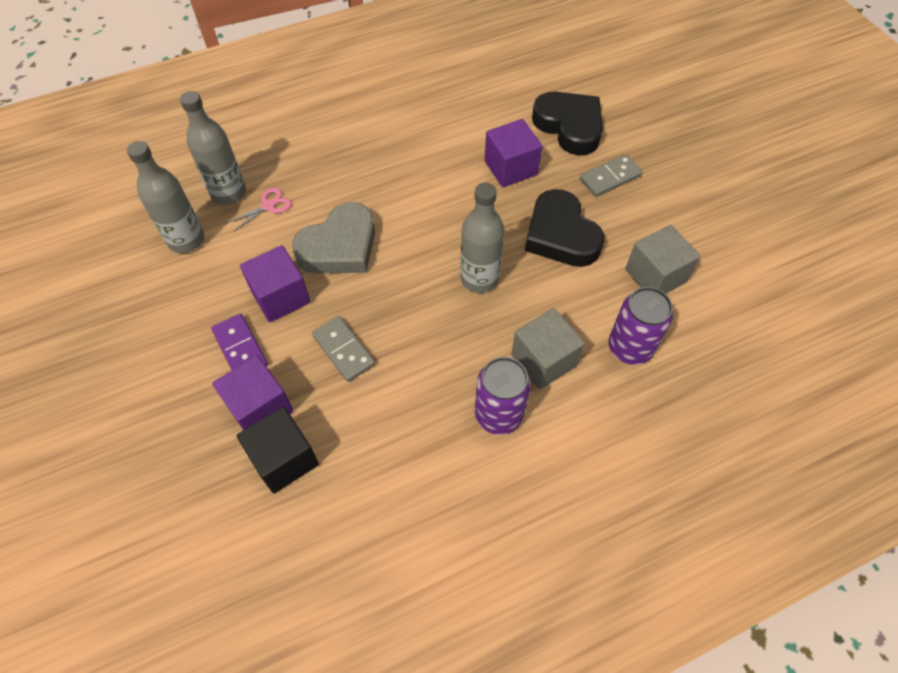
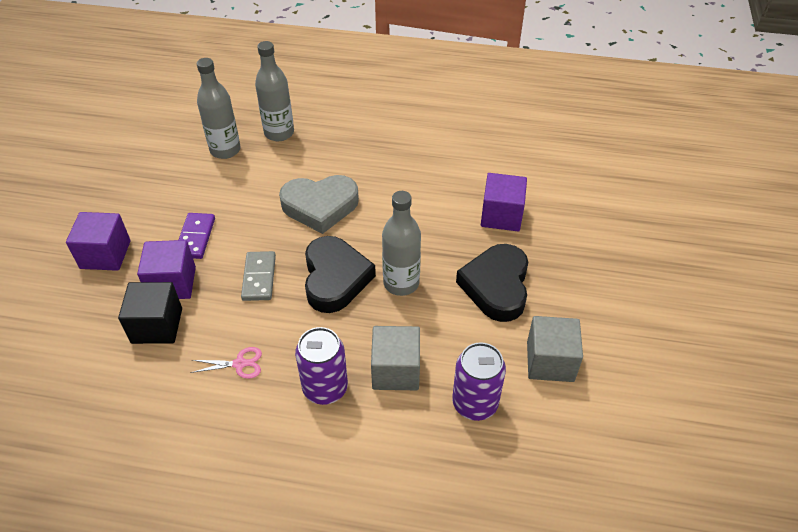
camera: 35 degrees right, 10 degrees down
(269, 206) = (297, 154): pink scissors -> pink scissors (240, 364)
(280, 296) = (251, 218): purple cube -> purple cube (105, 254)
(569, 126) = (581, 208): black heart -> black heart (335, 278)
(610, 177) = (581, 264): grey domino -> none

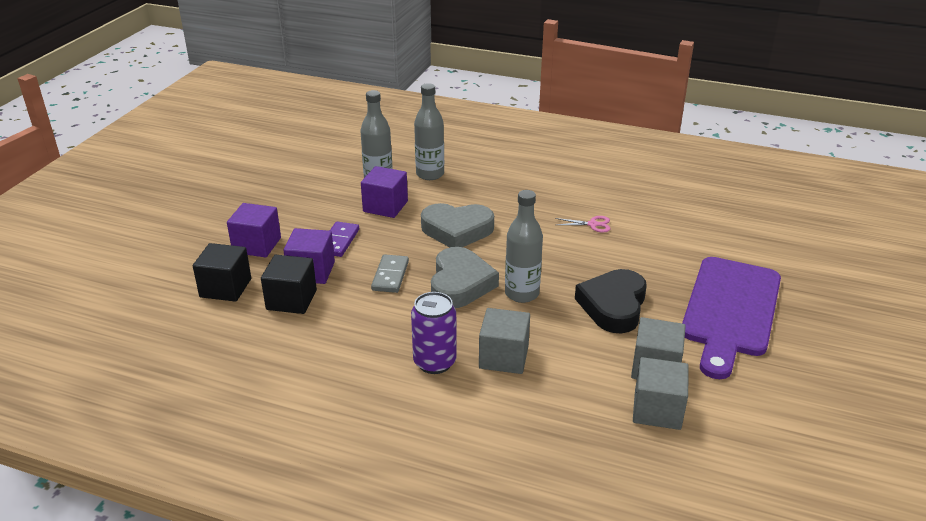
camera: 10 degrees right, 15 degrees down
(80, 319) = (225, 288): none -> black cube
(240, 364) = (360, 335): pink scissors -> pink scissors (593, 224)
(335, 278) = (460, 284): black heart -> grey heart
(475, 403) = (575, 390): purple can -> none
(501, 215) = (628, 254): purple cube -> purple cube (385, 206)
(560, 416) = (657, 410): none -> grey cube
(611, 276) = (730, 311): none -> purple cutting board

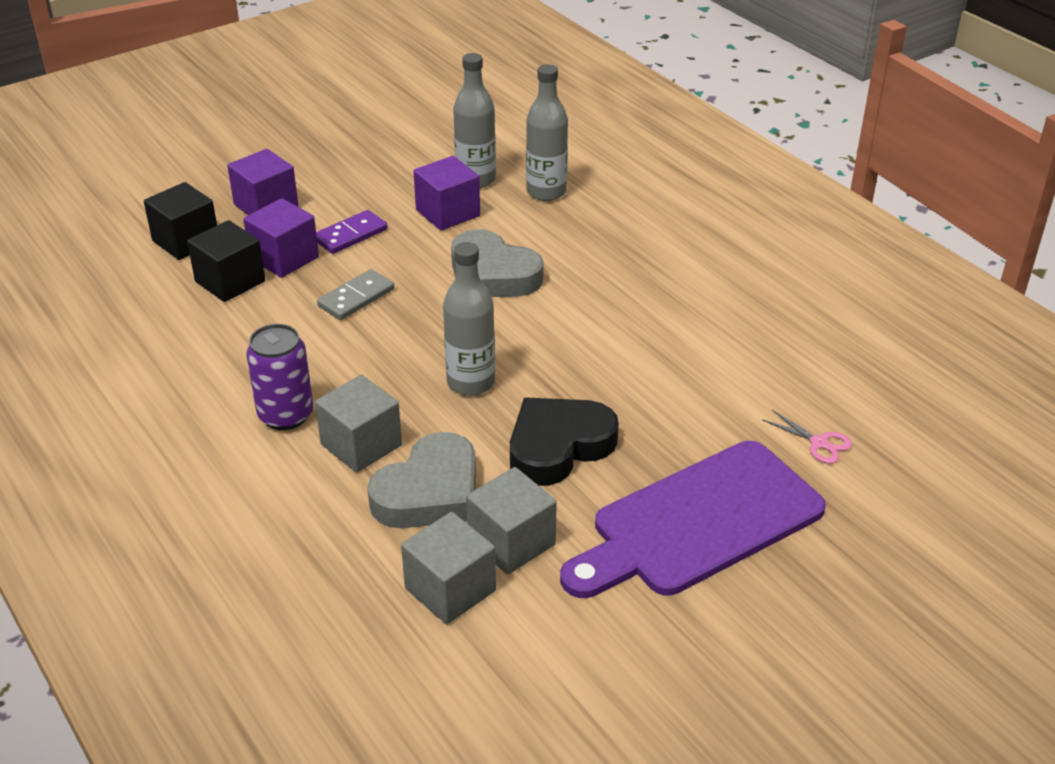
camera: 35 degrees right, 5 degrees up
(460, 284) = (418, 340): grey heart -> grey heart (430, 492)
(593, 224) = (666, 335): pink scissors -> pink scissors (819, 443)

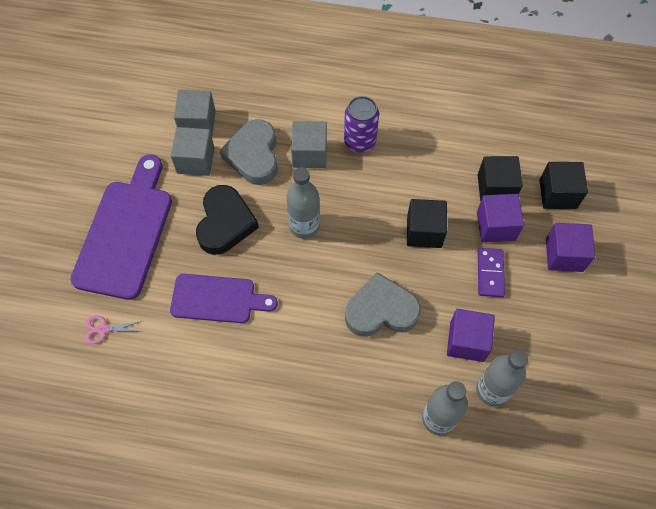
camera: 135 degrees right, 25 degrees up
(356, 298) = (424, 231): grey domino -> black cube
(651, 385) = (218, 299): none -> purple cutting board

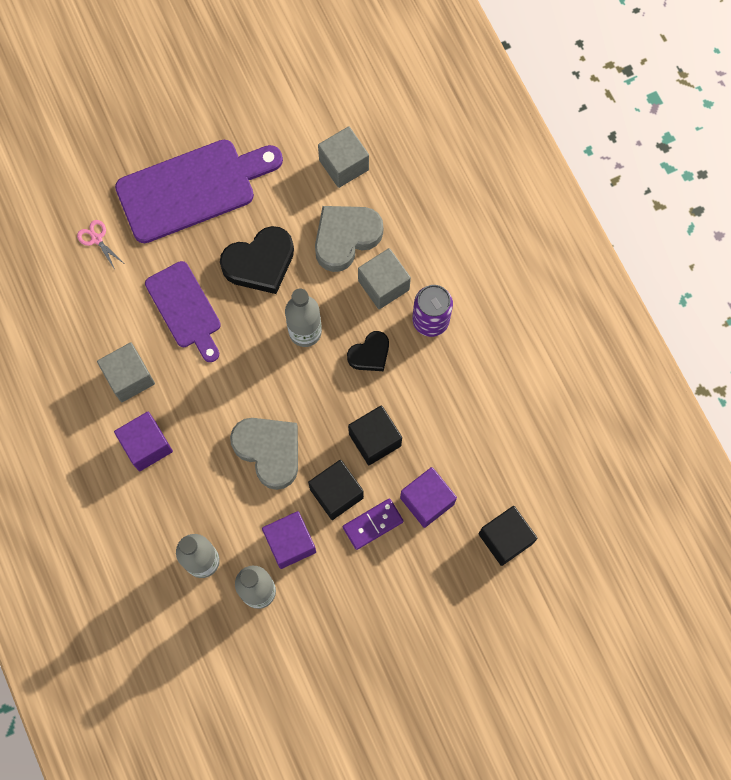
camera: 55 degrees right, 10 degrees up
(195, 160) = (304, 192): grey cube -> grey cube (129, 377)
(355, 194) = (370, 354): none -> black heart
(495, 188) = (469, 477): black cube -> black cube (336, 493)
(564, 255) = (440, 581): purple cube -> purple cube (146, 445)

